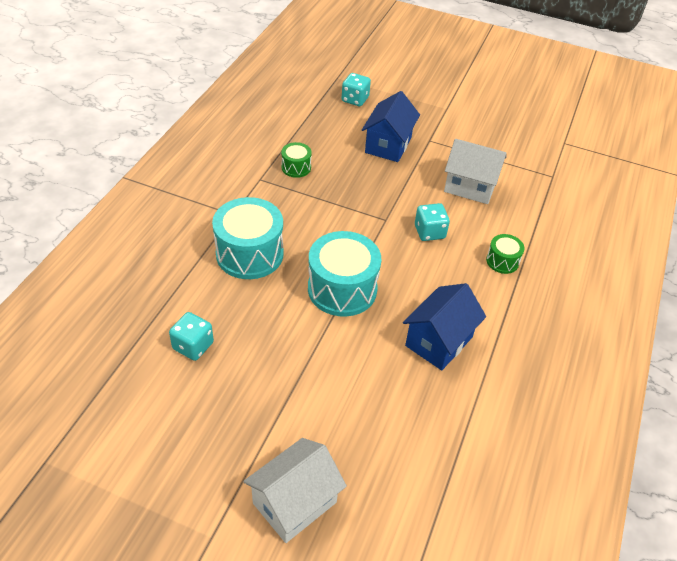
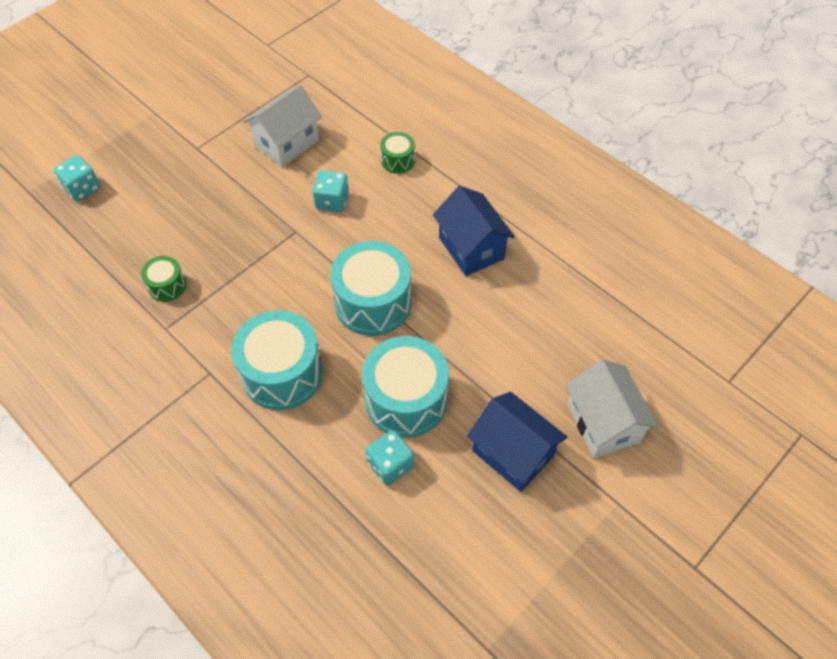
camera: 65 degrees left, 10 degrees up
(258, 339) = (406, 399): none -> turquoise drum
(388, 145) = (182, 187): blue house -> blue house (512, 453)

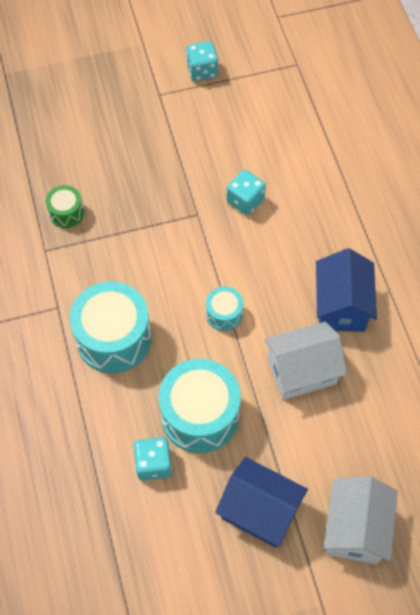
camera: 30 degrees right, 5 degrees up
(82, 188) = (47, 90): turquoise dice -> turquoise dice (202, 71)
(287, 143) = (238, 125): white house -> white house (301, 371)
(373, 303) = (224, 314): turquoise drum -> turquoise drum, size x0.50
(398, 160) = (327, 188): green drum -> none
(512, 453) = (259, 511): blue house -> blue house turned 45 degrees counterclockwise

